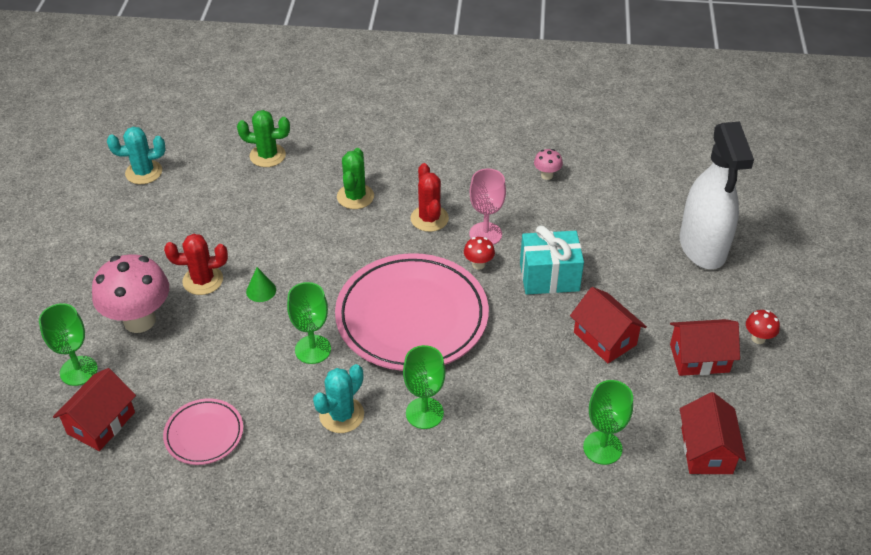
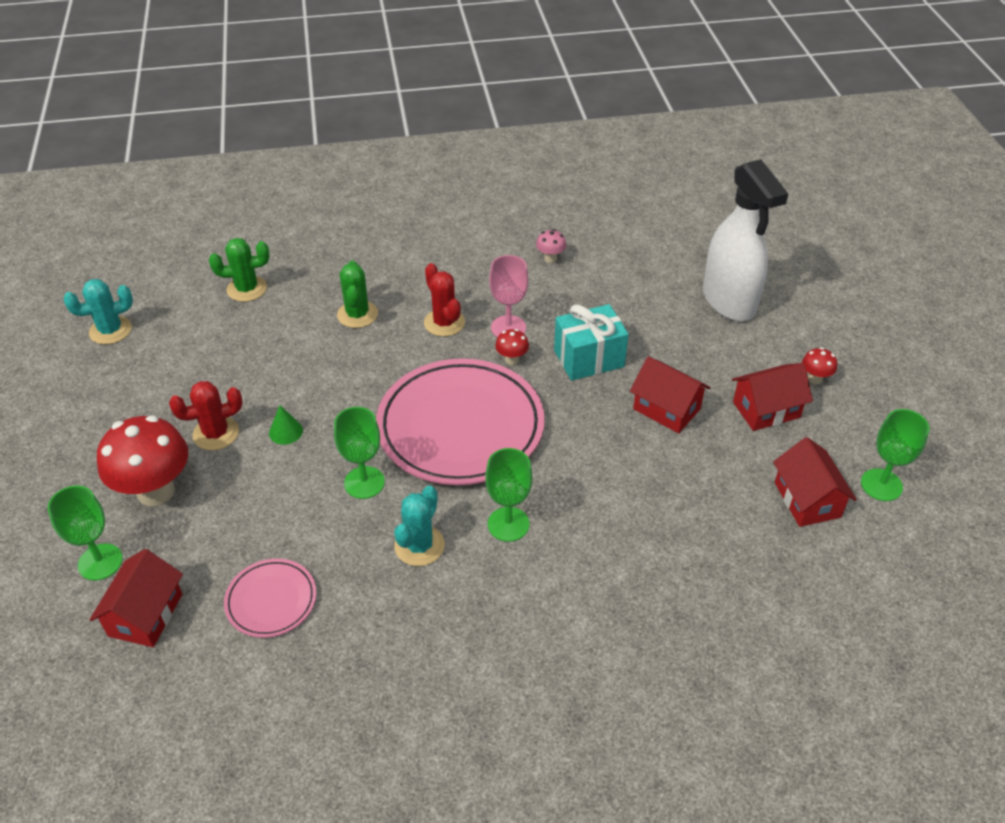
camera: 15 degrees left, 0 degrees up
(139, 320) = (156, 491): pink mushroom -> red mushroom
(602, 448) = (704, 520): green goblet -> green goblet (881, 485)

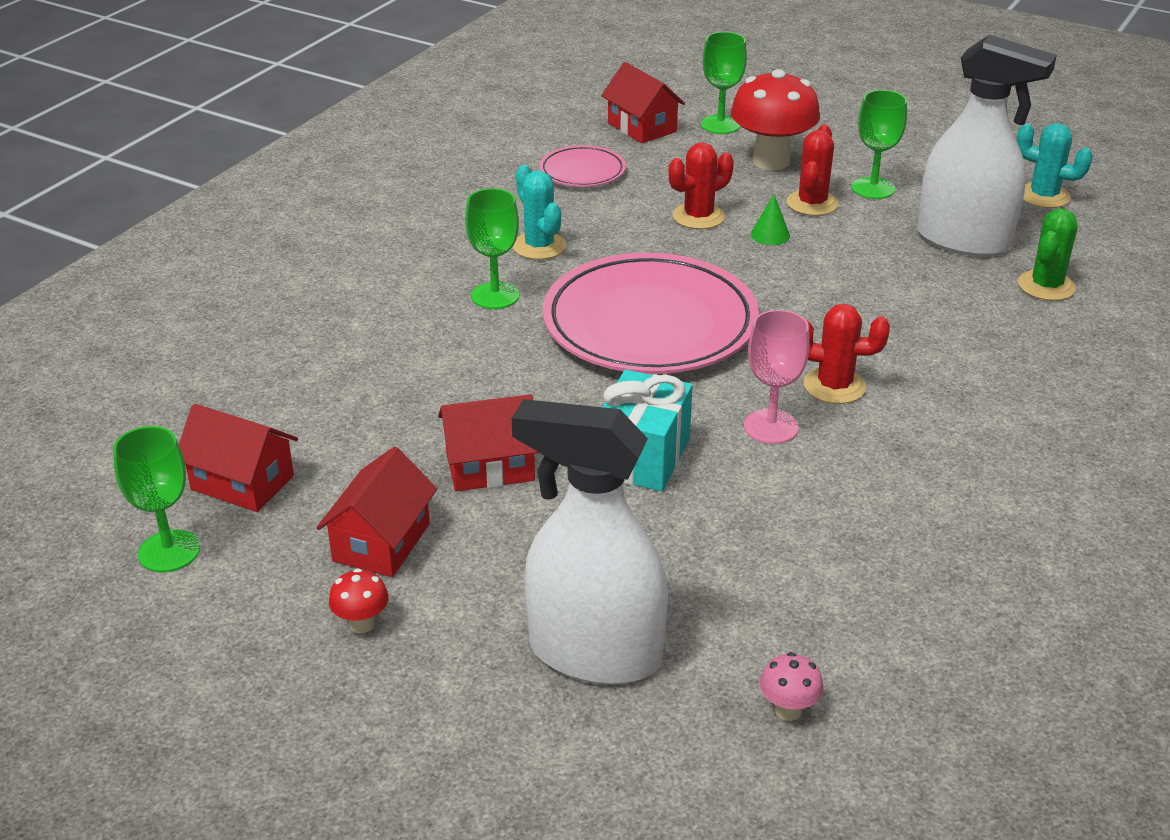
camera: 130 degrees right, 10 degrees down
(110, 330) = (1043, 196): turquoise cactus -> turquoise cactus turned 75 degrees counterclockwise
(213, 341) = (964, 240): none -> white spray bottle
(291, 483) = (698, 217): none -> red cactus
(357, 314) = (917, 336): green cactus -> none
(364, 482) = (649, 248): green goblet -> green goblet (873, 188)
(512, 359) = (711, 402): red mushroom -> none
(550, 258) = (881, 536): pink mushroom -> pink mushroom (788, 710)

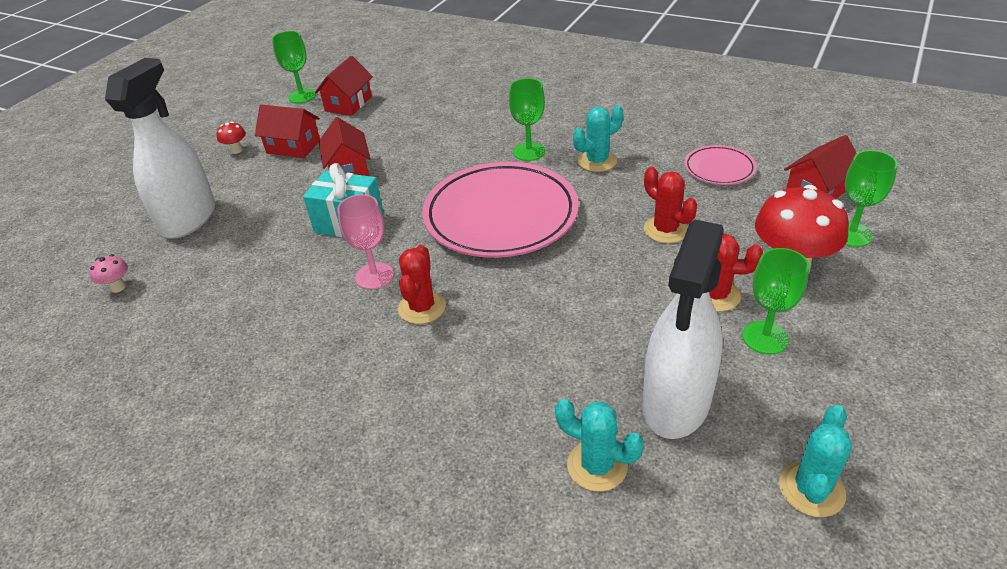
camera: 90 degrees right, 5 degrees up
(770, 235) = (647, 270): green cone -> none
(1046, 286) = (597, 466): green cactus -> turquoise cactus

